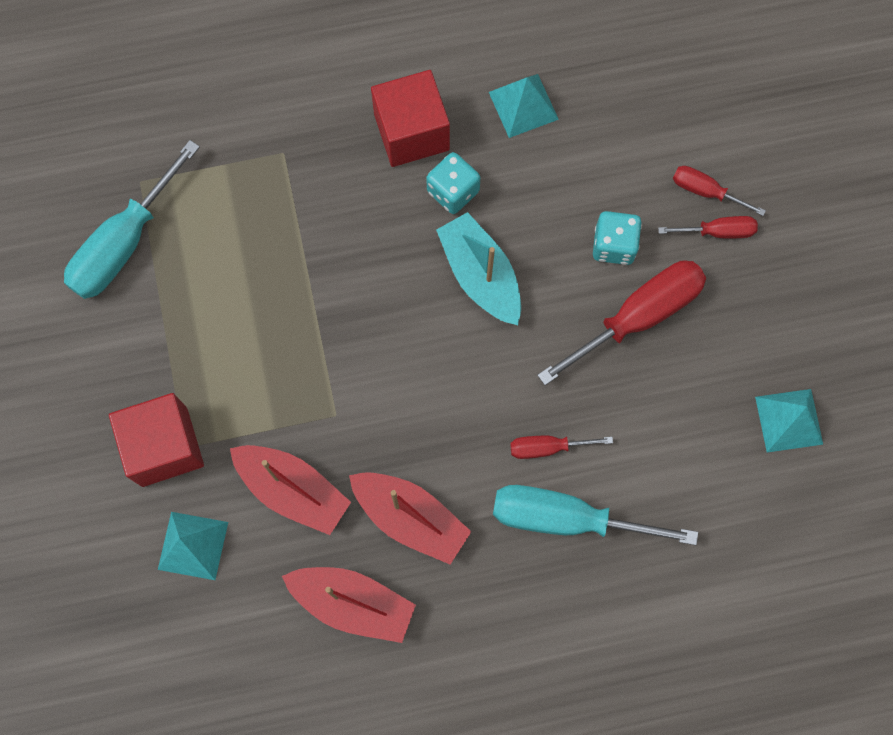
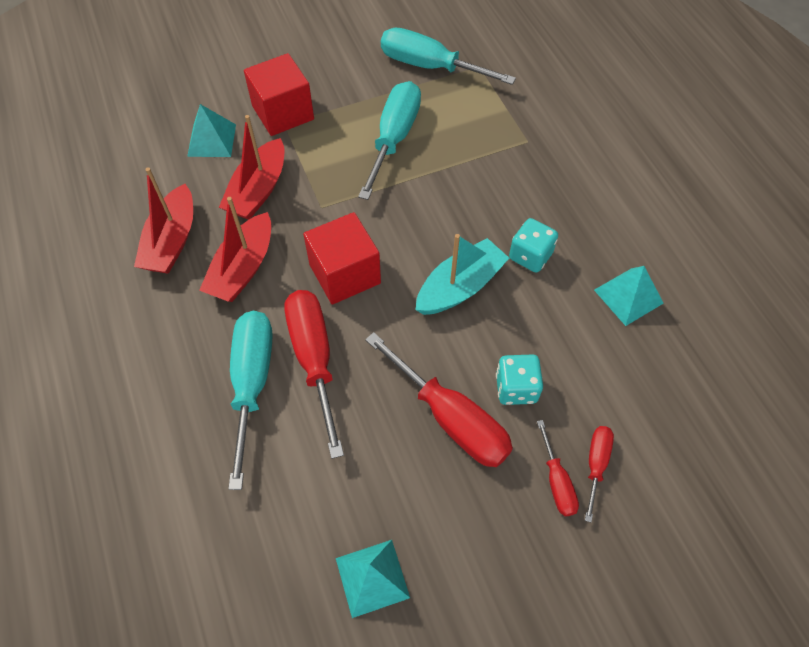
camera: 80 degrees right, 15 degrees down
(242, 310) = (394, 138): none -> turquoise screwdriver
(411, 132) = (574, 219): red cube -> red cube (345, 274)
(547, 447) = (314, 359): red screwdriver -> red screwdriver, size x1.95

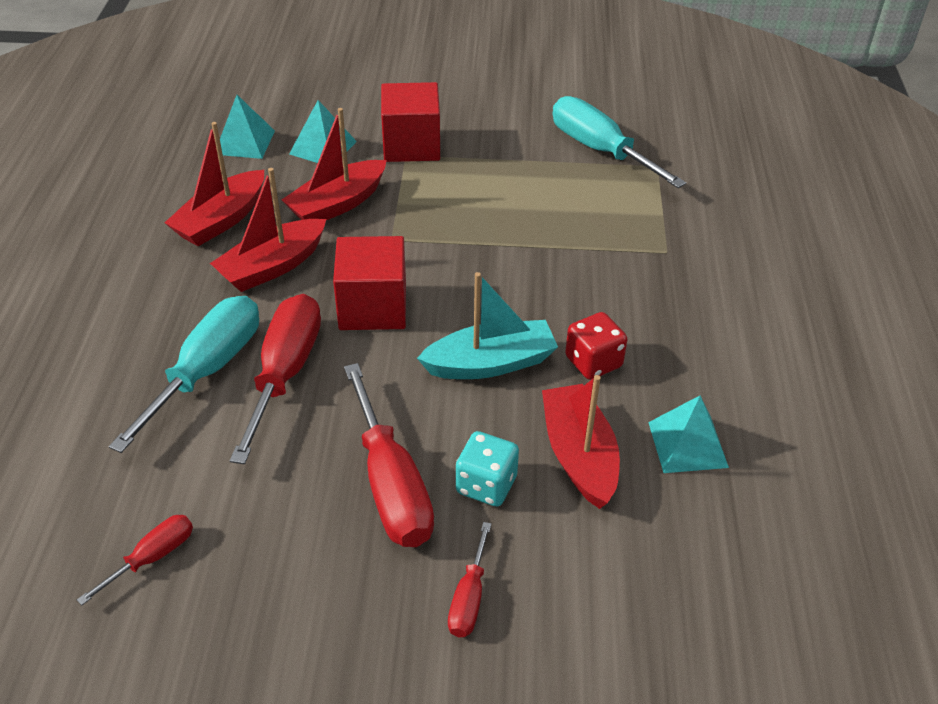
camera: 25 degrees right, 15 degrees down
(372, 578) = (196, 602): turquoise pyramid -> turquoise pyramid (244, 142)
(394, 138) = (514, 202): turquoise screwdriver -> none
(530, 256) = (593, 362): turquoise dice -> red dice
(563, 336) = (579, 455): none -> red boat
(596, 464) = (529, 600): red screwdriver -> red screwdriver (152, 557)

